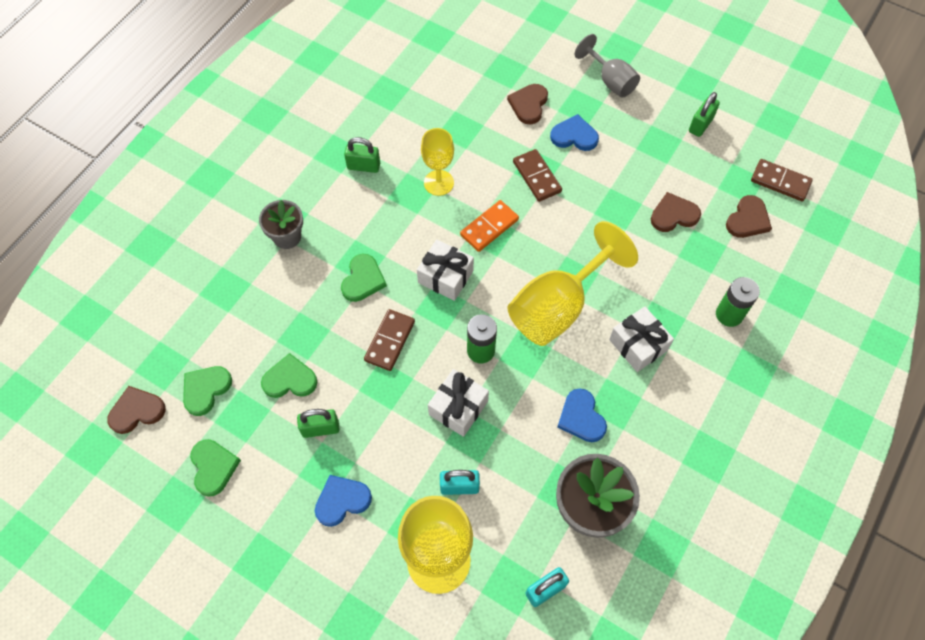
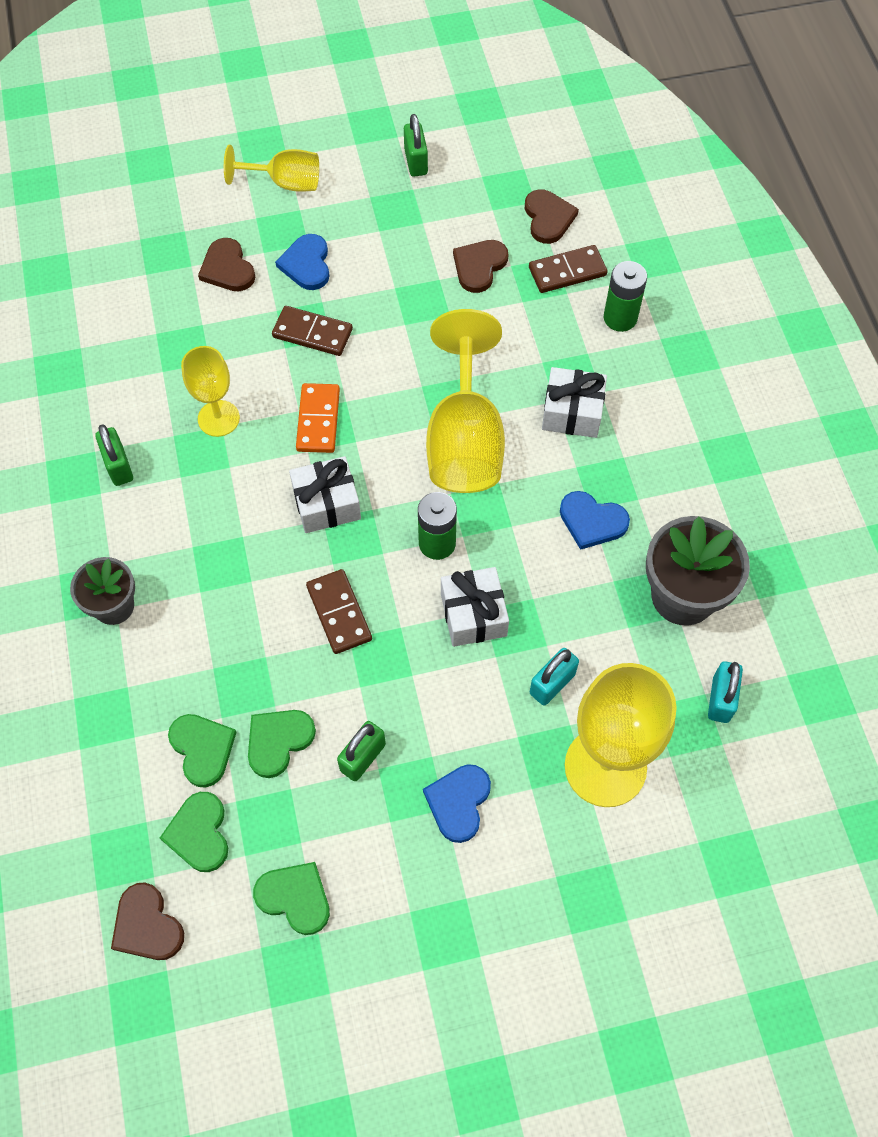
camera: 45 degrees left, 0 degrees up
(136, 411) = (147, 925): brown heart -> brown heart turned 60 degrees counterclockwise
(363, 166) = (118, 466): green padlock -> green padlock turned 75 degrees counterclockwise
(363, 279) = (245, 578): green heart -> green heart (202, 749)
(574, 136) = (306, 264): blue heart -> blue heart turned 60 degrees counterclockwise
(610, 81) = (285, 183): grey goblet -> yellow goblet
(780, 182) = (540, 161): brown domino -> brown domino (567, 272)

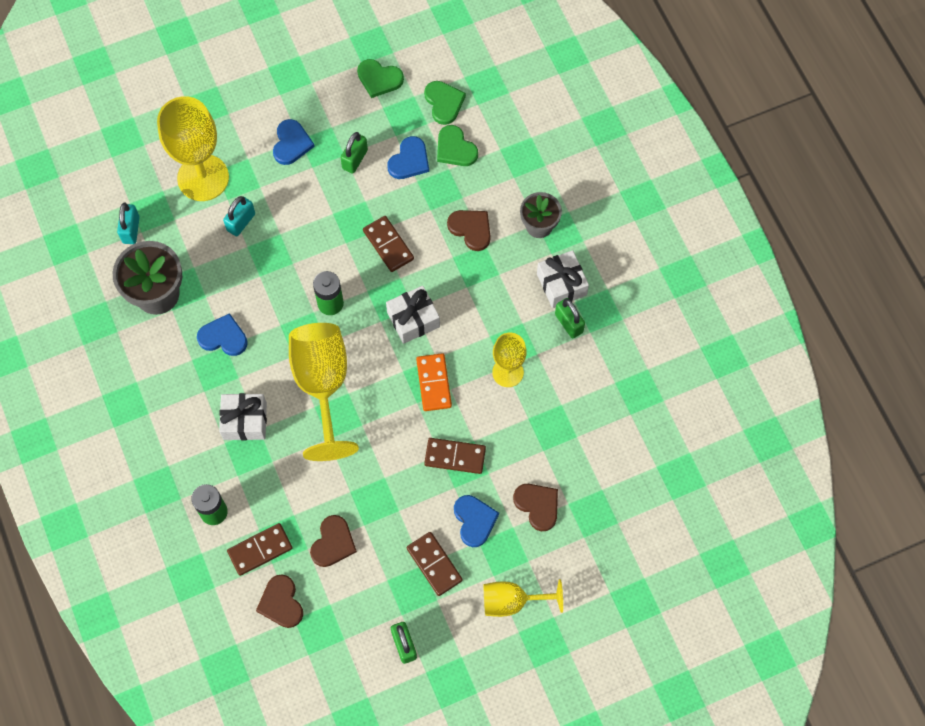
camera: 170 degrees right, 5 degrees up
(147, 925) = (460, 52): brown heart -> brown heart (471, 229)
(278, 741) = (409, 160): green heart -> blue heart
(365, 229) = (434, 564): none -> brown domino
(473, 614) = (298, 258): white gift -> white gift (561, 284)

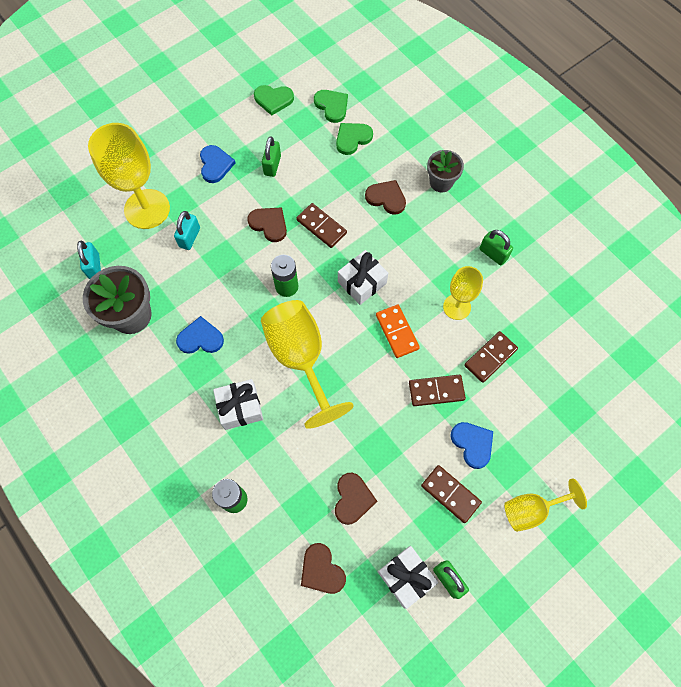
camera: 15 degrees left, 0 degrees up
(260, 550) = (287, 524): brown domino -> brown domino (490, 357)
(409, 160) = (318, 156): blue heart -> none
(455, 148) = (352, 138): green heart -> green heart turned 105 degrees clockwise
(537, 505) = (522, 415): brown heart -> brown heart (269, 224)
(561, 284) = (476, 224): white gift -> white gift (406, 577)

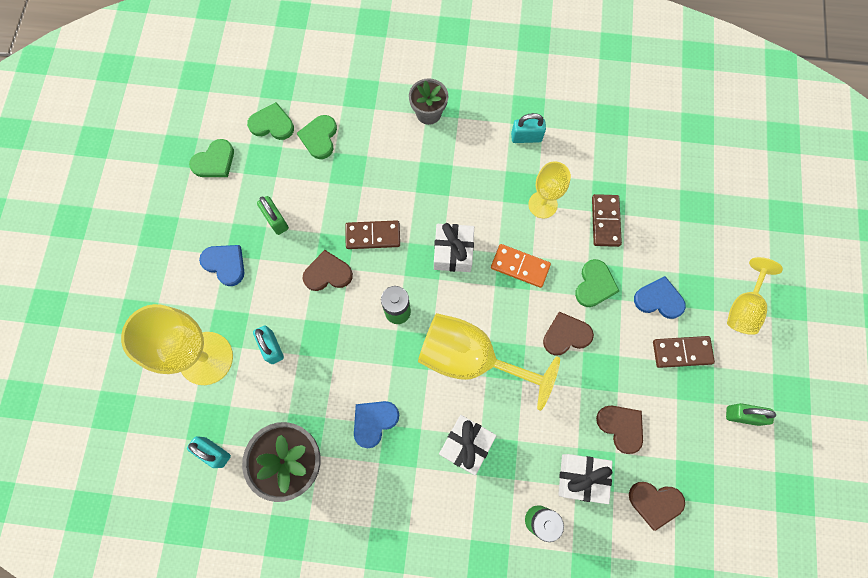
camera: 45 degrees left, 5 degrees up
(386, 198) = (399, 164): brown heart -> brown heart (566, 335)
(406, 577) = (714, 444): white gift -> white gift (581, 478)
(436, 391) = (594, 285): brown domino -> green heart
(493, 254) = (526, 137): green padlock -> turquoise padlock

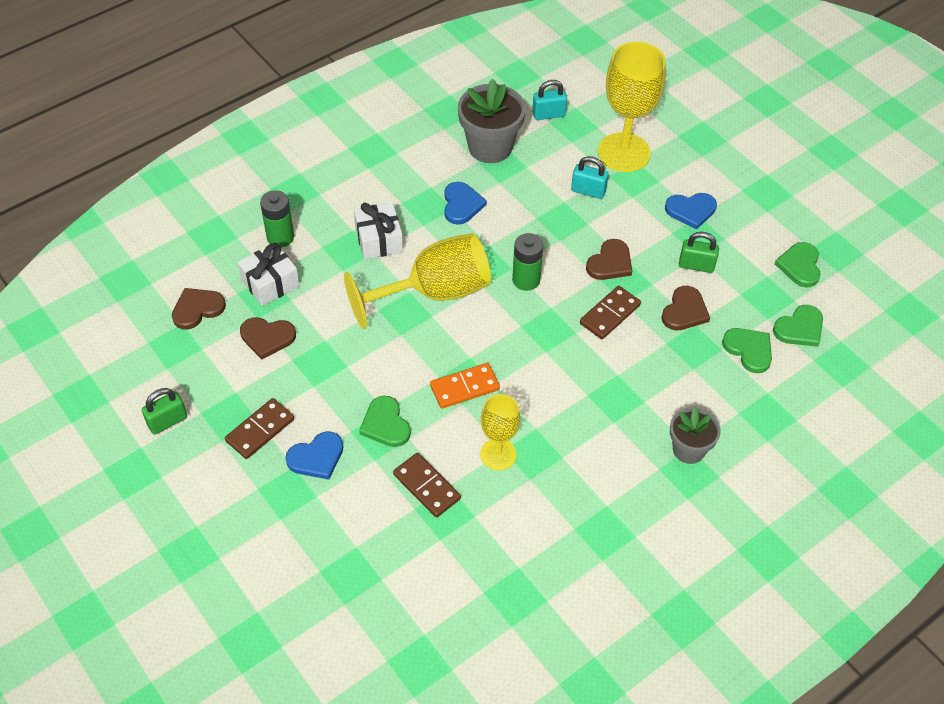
camera: 135 degrees right, 20 degrees down
(453, 252) = (532, 354): white gift -> none
(526, 137) = (577, 504): turquoise padlock -> none
(566, 335) = (373, 367): brown heart -> brown heart (684, 311)
(743, 307) = (230, 512): yellow goblet -> none

